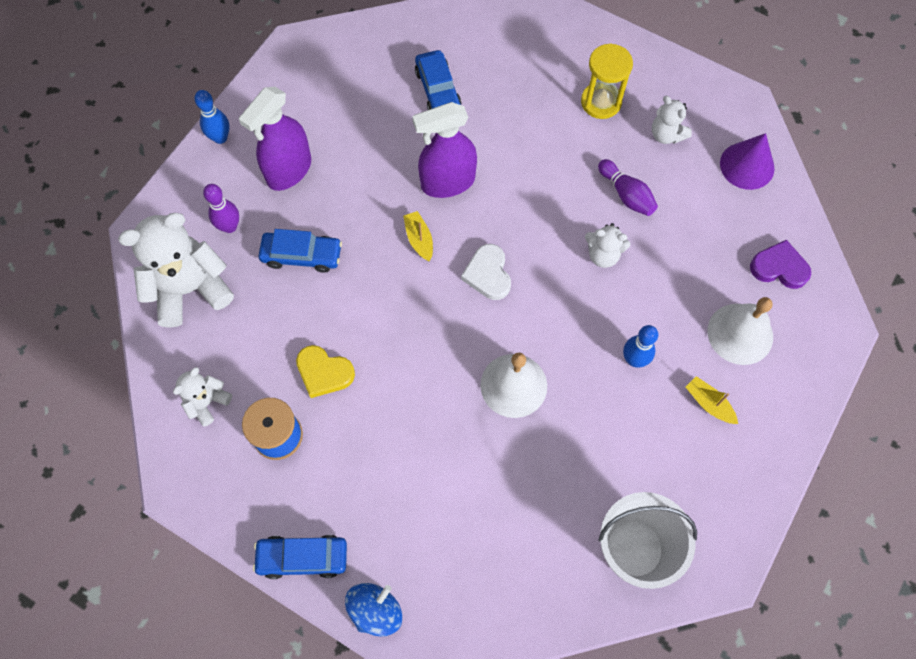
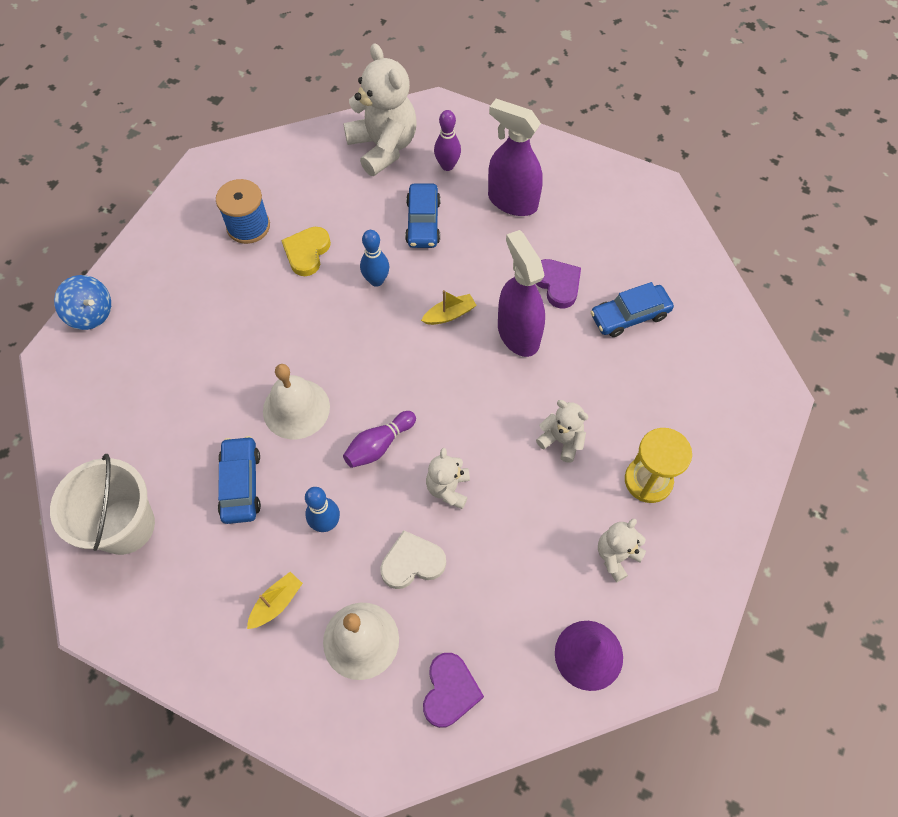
camera: 85 degrees right, 5 degrees down
(207, 402) = (279, 174): white teddy bear -> white teddy bear (561, 440)
(220, 138) = (539, 146): blue bowling pin -> blue bowling pin (376, 280)
(302, 558) = (141, 257): blue car -> blue car (241, 484)
(395, 143) = (557, 284): none -> purple heart
(488, 274) = (416, 378): white heart -> white heart (412, 562)
(626, 194) = (527, 511): purple bowling pin -> purple bowling pin (379, 445)

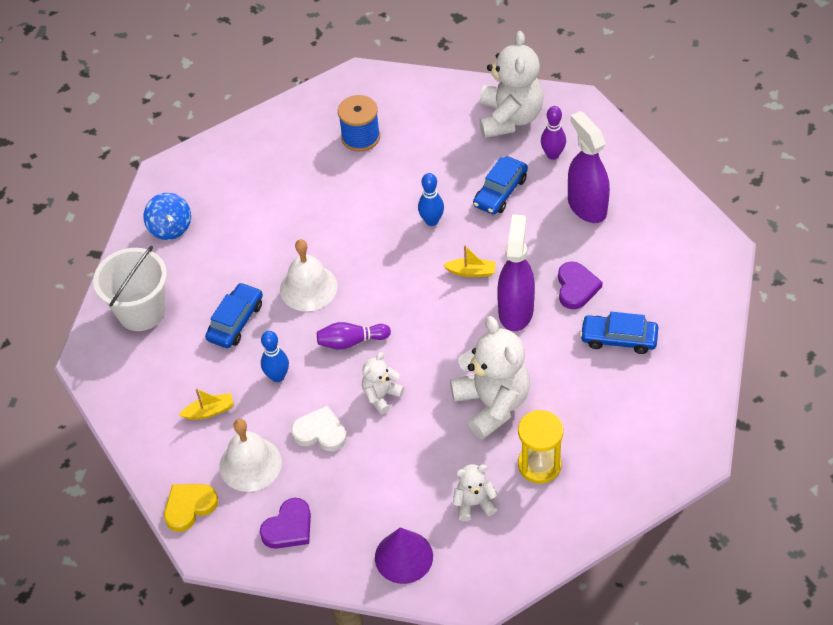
camera: 35 degrees right, 10 degrees down
(91, 314) = (206, 154): blue spinning top -> blue spinning top (170, 228)
(307, 252) = (392, 176): yellow heart -> yellow heart (189, 507)
(561, 440) = (492, 404): white teddy bear -> white teddy bear, size x1.94

